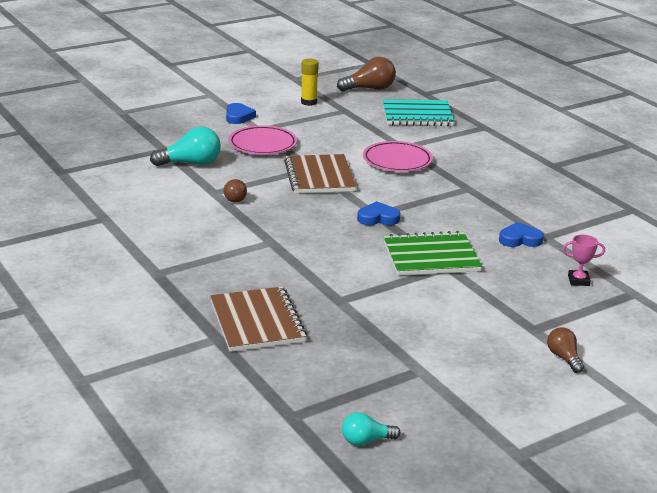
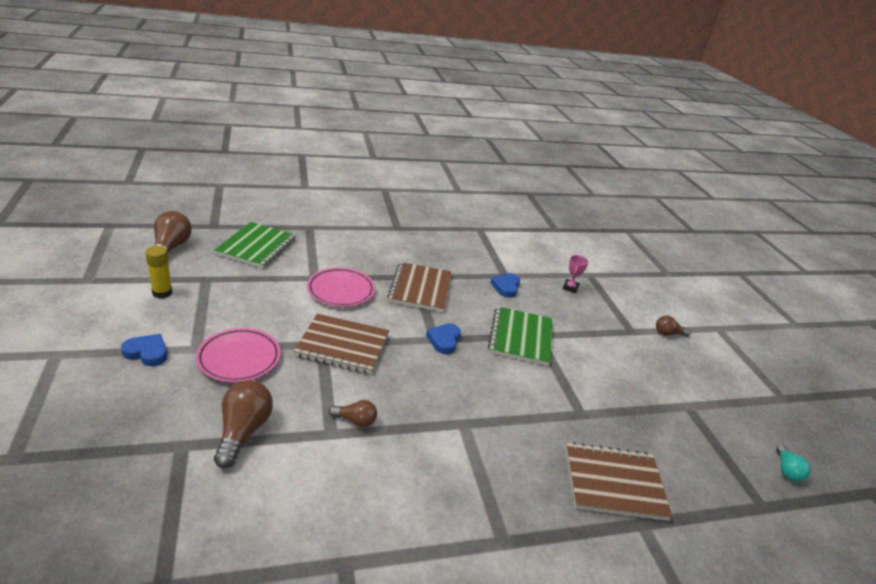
camera: 75 degrees left, 5 degrees up
(191, 163) = (243, 431): turquoise light bulb -> brown light bulb
(417, 115) = (256, 247): turquoise notebook -> green notebook
(450, 194) = (420, 289): none -> brown notebook

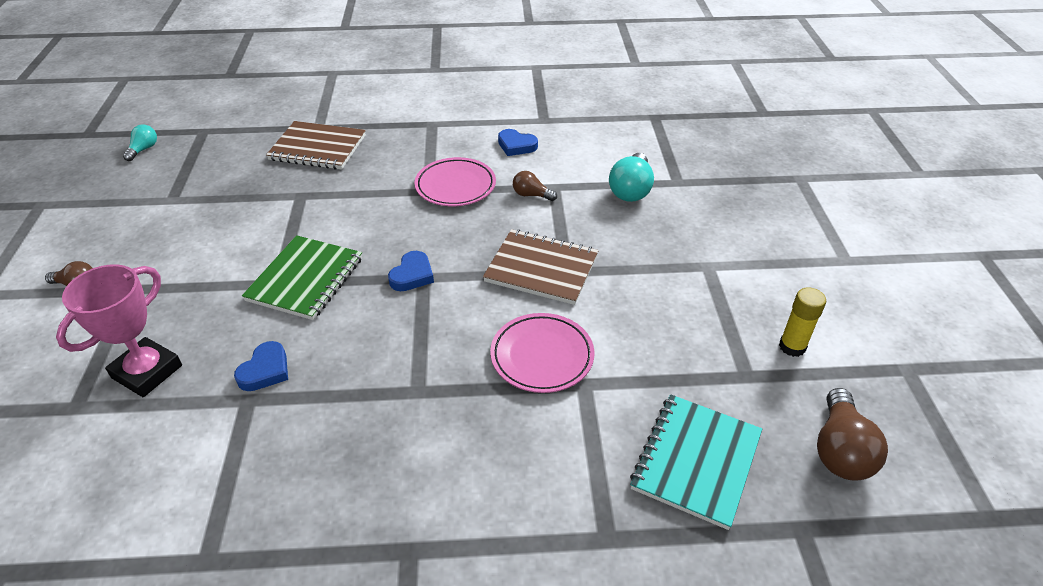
camera: 165 degrees left, 10 degrees up
(147, 353) = (756, 261): blue heart -> blue heart (516, 146)
(239, 358) = (656, 254): pink plate -> pink plate (455, 186)
(243, 431) = (631, 190): brown light bulb -> turquoise light bulb
(256, 247) = (696, 461): green notebook -> turquoise notebook
(420, 289) = (415, 363): brown notebook -> none
(570, 288) = (147, 372): pink trophy -> pink trophy, size x2.03

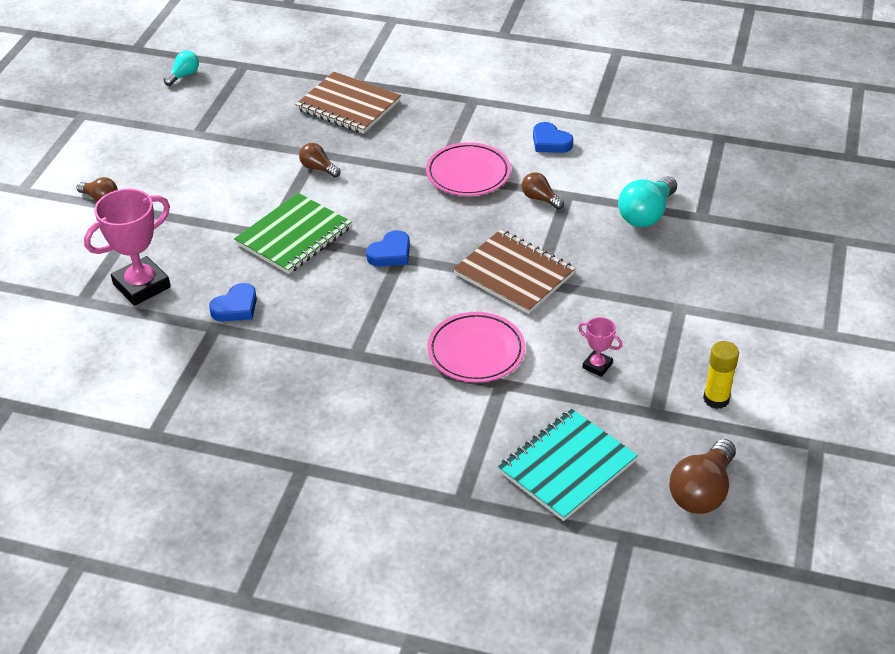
camera: 20 degrees right, 0 degrees up
(308, 209) = (318, 168): none -> brown light bulb
(666, 341) = (597, 366): none -> pink trophy

